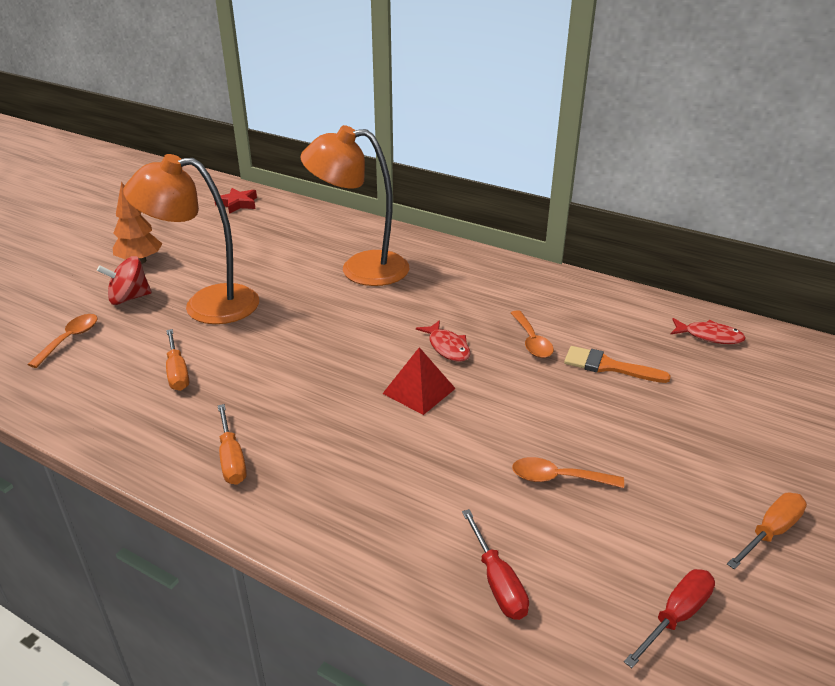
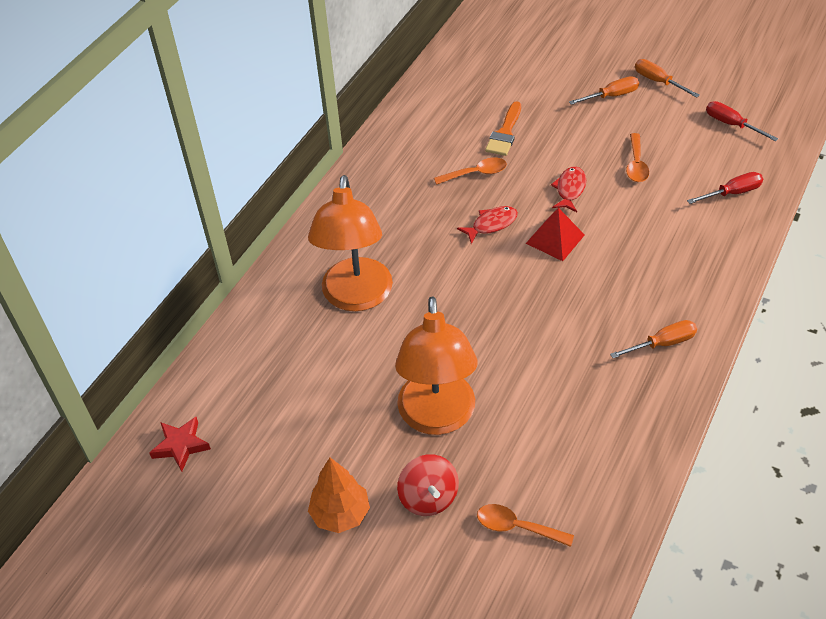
camera: 90 degrees left, 15 degrees up
(177, 372) = (558, 411): orange screwdriver -> orange screwdriver (611, 96)
(709, 336) = (457, 78): red fish -> red fish (570, 189)

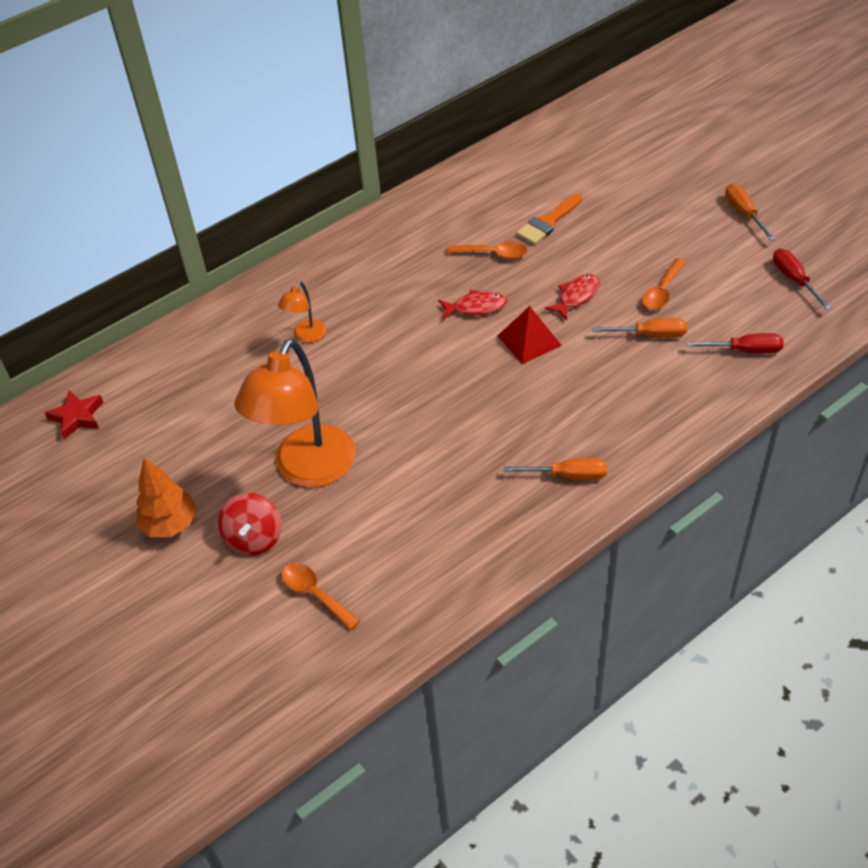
camera: 25 degrees right, 0 degrees up
(356, 297) = (306, 336): orange lamp -> orange lamp, size x0.44
(611, 96) = (683, 215): orange screwdriver -> orange screwdriver (651, 335)

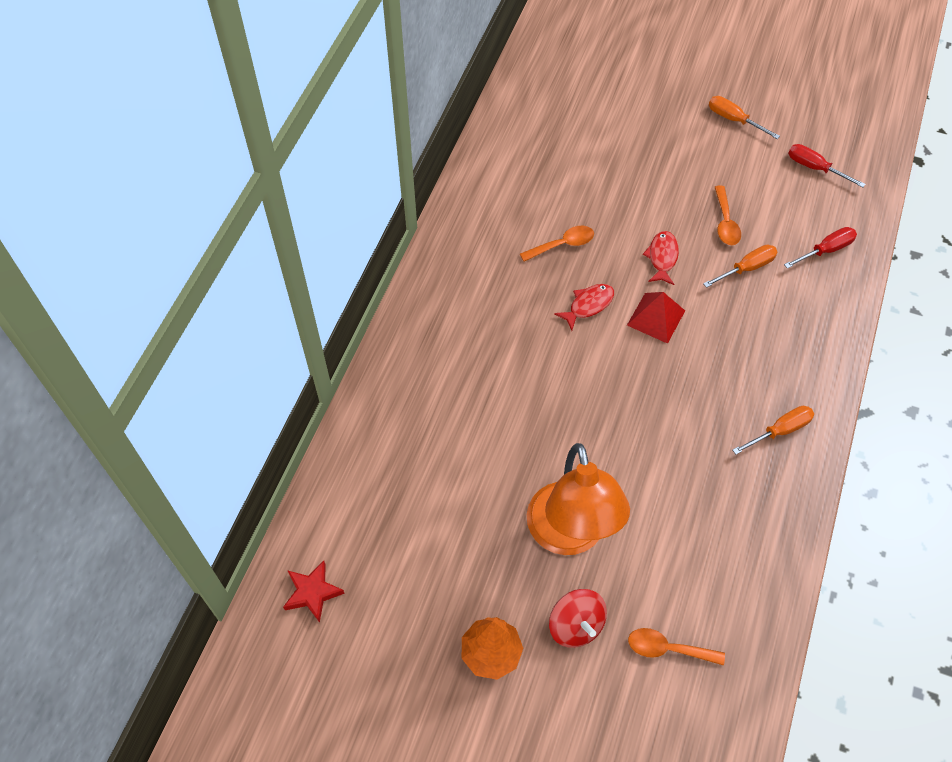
camera: 35 degrees left, 10 degrees up
(306, 336) = (463, 403): orange lamp -> none
(548, 222) = (584, 193): orange brush -> none

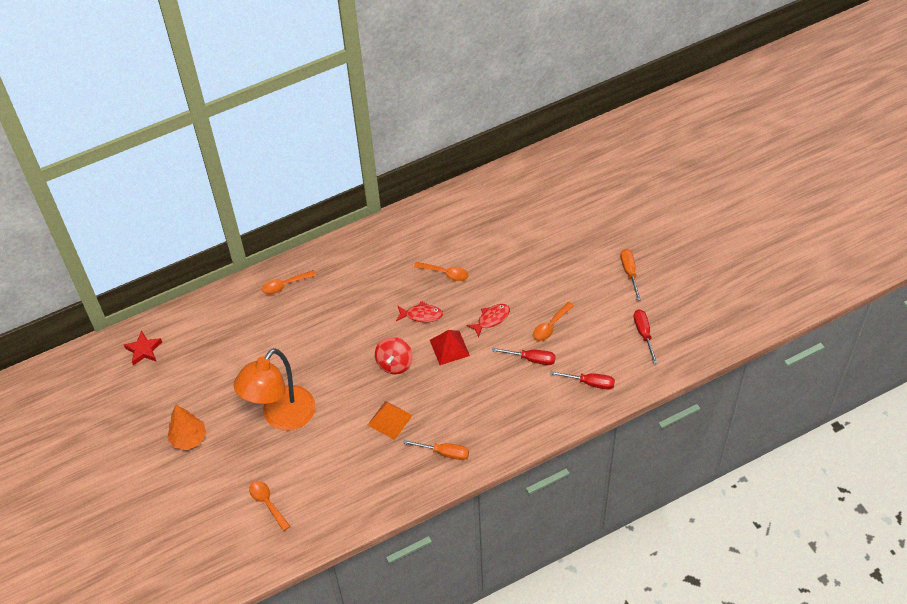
camera: 45 degrees right, 5 degrees down
(402, 384) = (285, 285): none -> orange spoon
(575, 625) = (238, 458): red spinning top -> red spinning top (394, 363)
(686, 441) = (389, 420): none -> orange pyramid
(746, 268) = (531, 359): orange screwdriver -> red screwdriver

